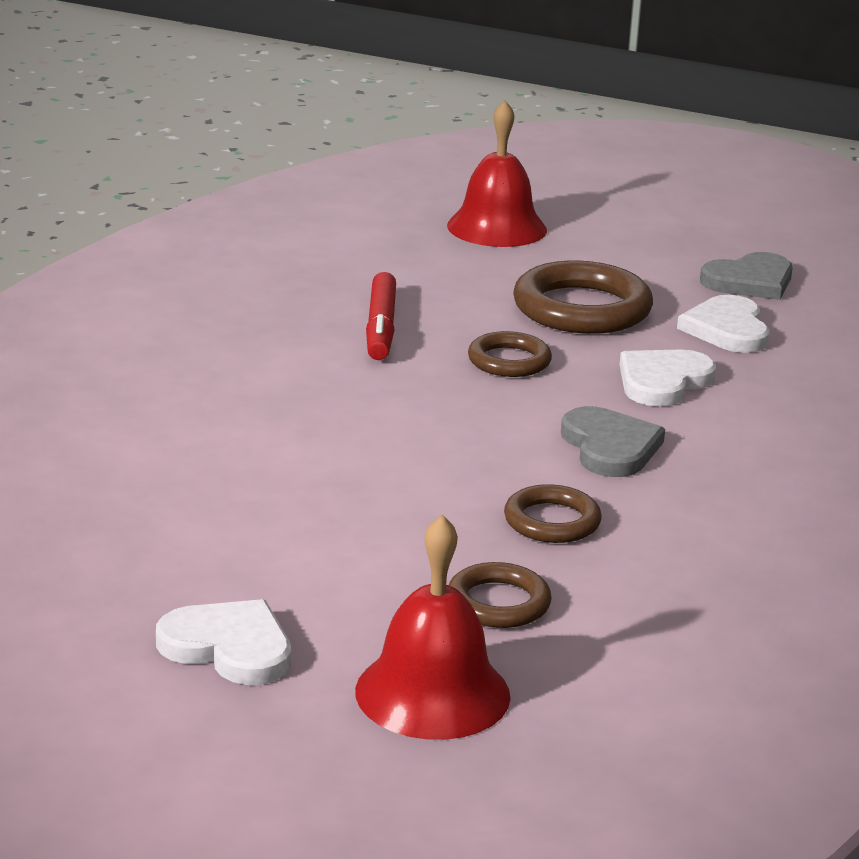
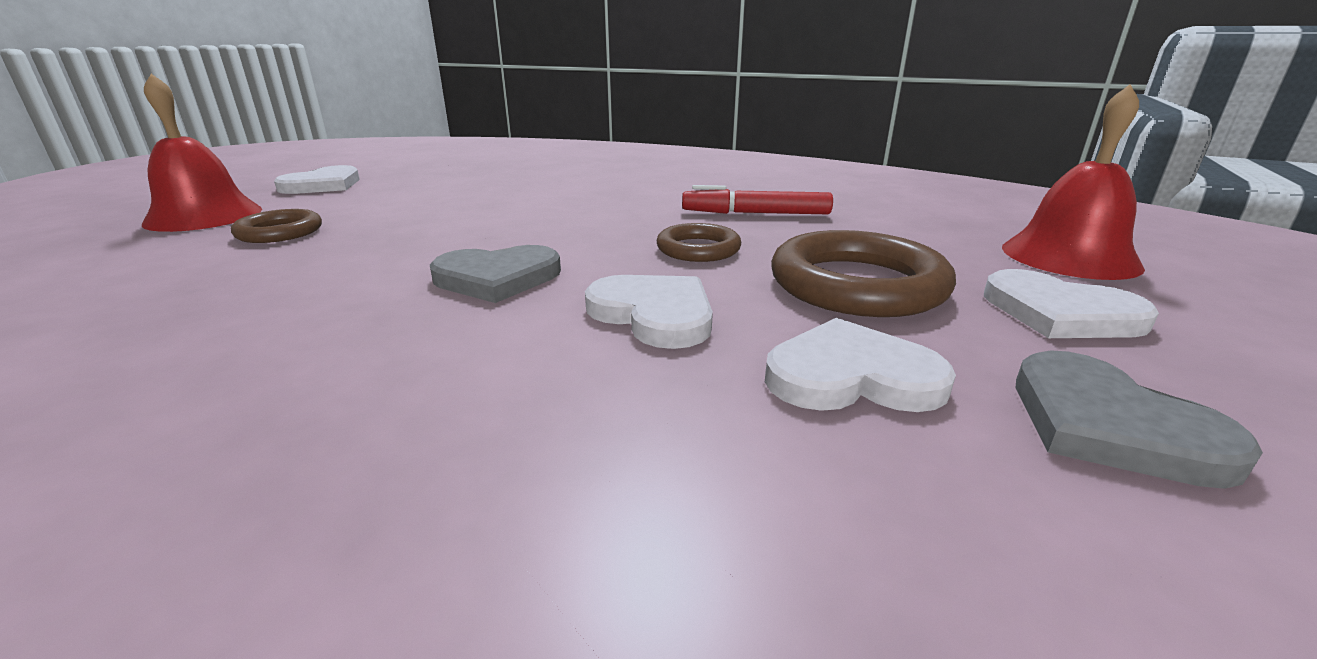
camera: 95 degrees right, 0 degrees up
(552, 521) = (377, 251): brown ring -> none
(614, 258) = (1060, 313): none -> white heart

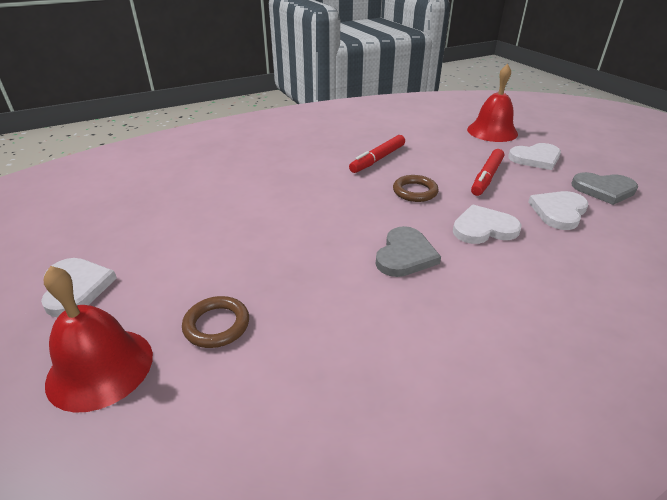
camera: 55 degrees left, 10 degrees up
(857, 285) = (486, 177): brown ring -> red marker

